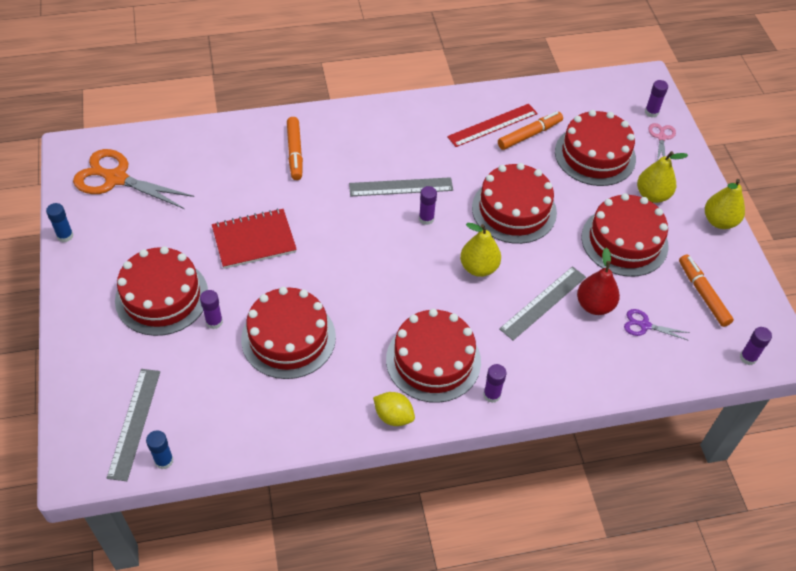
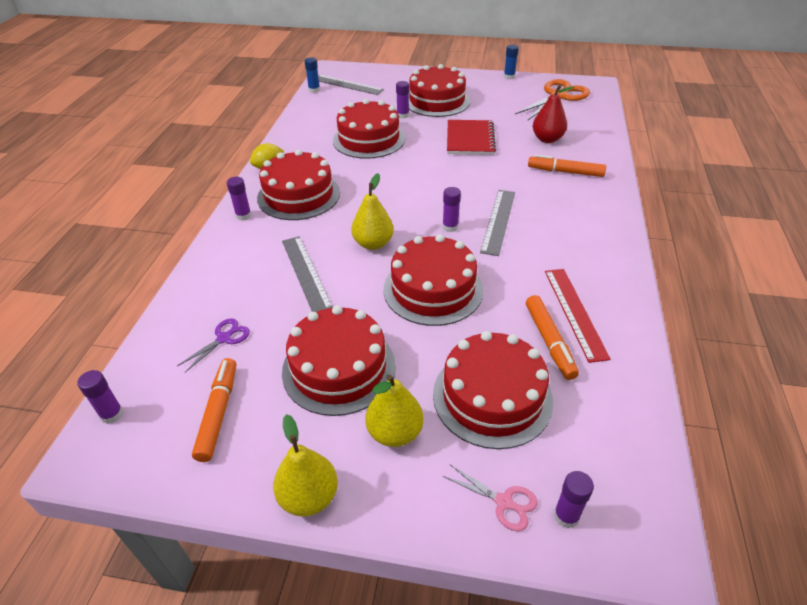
camera: 115 degrees right, 10 degrees down
(594, 305) = (276, 308): red pear -> red pear (547, 139)
(703, 294) = (218, 413): orange marker -> orange marker turned 90 degrees counterclockwise

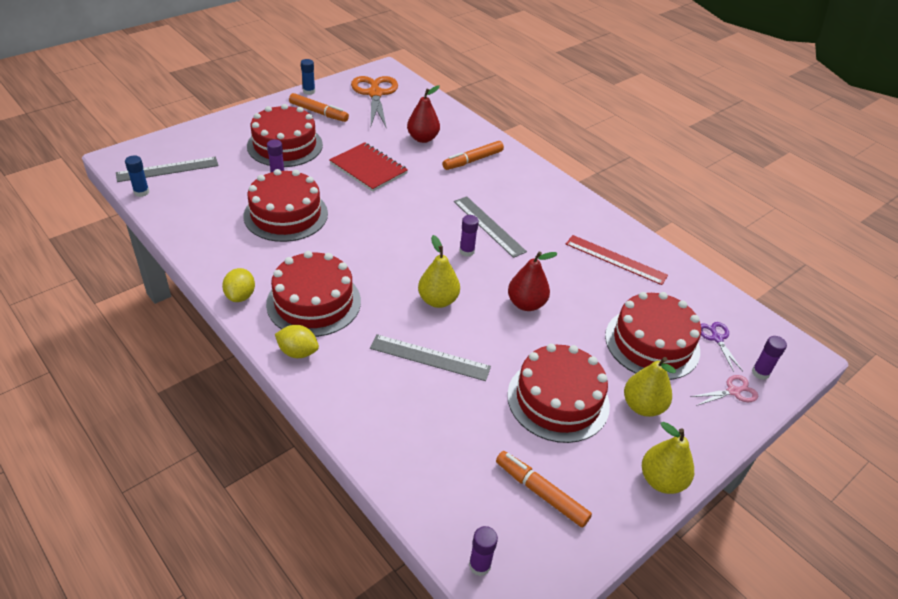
camera: 55 degrees left, 0 degrees up
(224, 338) = (458, 449): purple scissors -> purple scissors (717, 338)
(243, 216) = (298, 352): purple glue stick -> yellow lemon
(433, 289) = (526, 304): red cake -> red pear
(549, 341) = (629, 287): orange marker -> orange marker (318, 113)

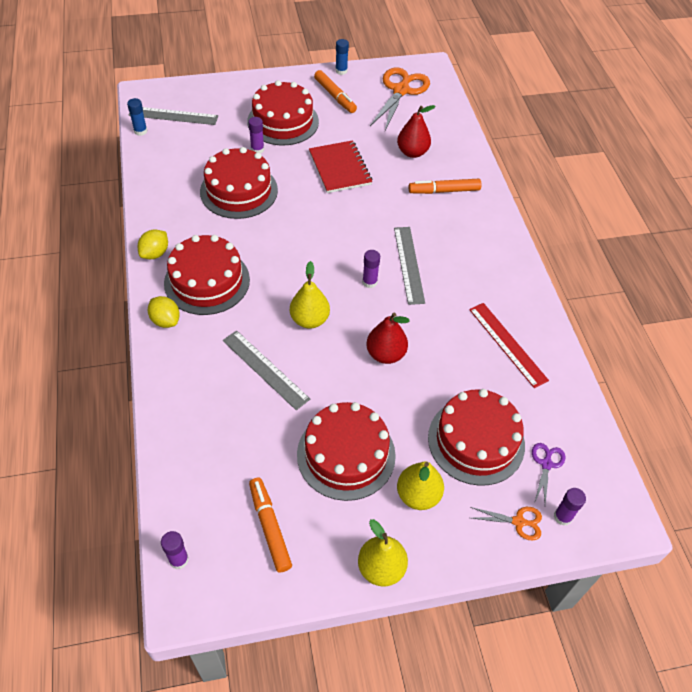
camera: 30 degrees right, 10 degrees up
(733, 391) = (518, 522): pink scissors -> orange scissors

